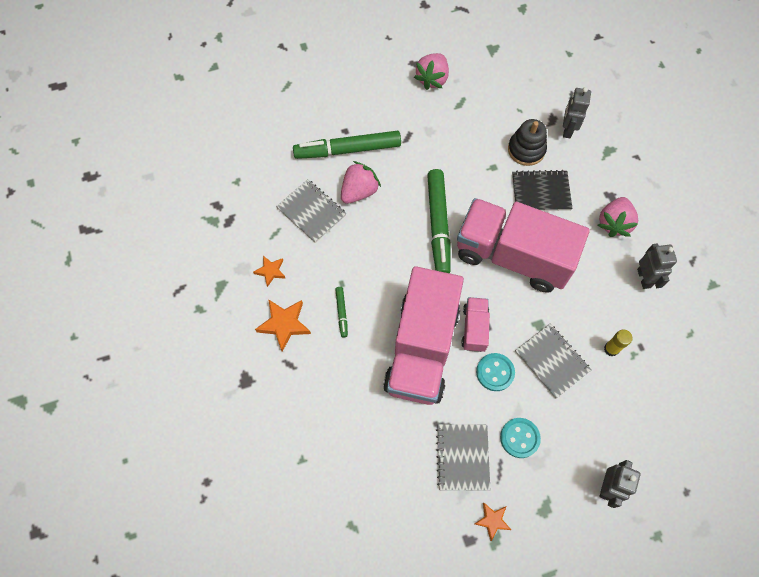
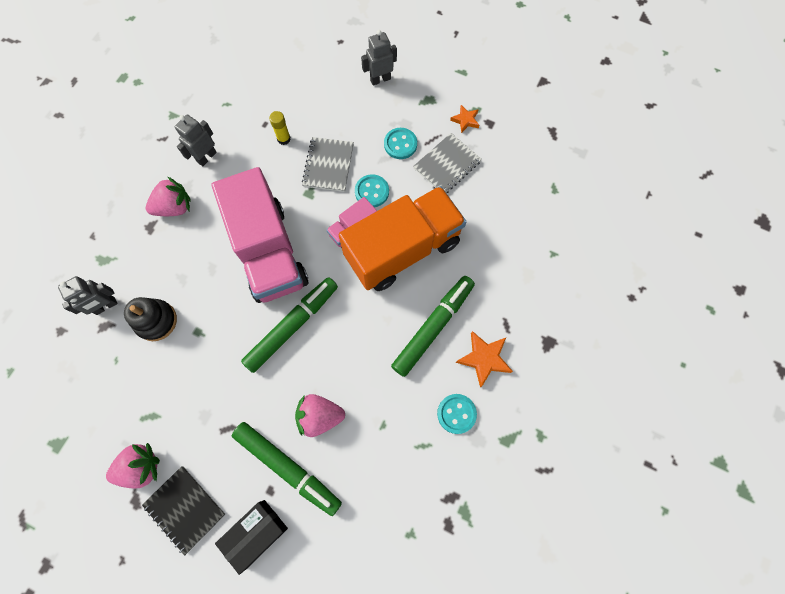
camera: 135 degrees left, 5 degrees up
(270, 271) = (456, 414): orange star -> turquoise button
(311, 212) = (375, 436): grey notebook -> none
(330, 106) = (255, 533): none -> black box
(341, 313) = (433, 327): green marker -> green marker, size x2.25
(422, 349) = (402, 249): pink truck -> orange truck
(541, 192) = (190, 277): black notebook -> black notebook (185, 509)

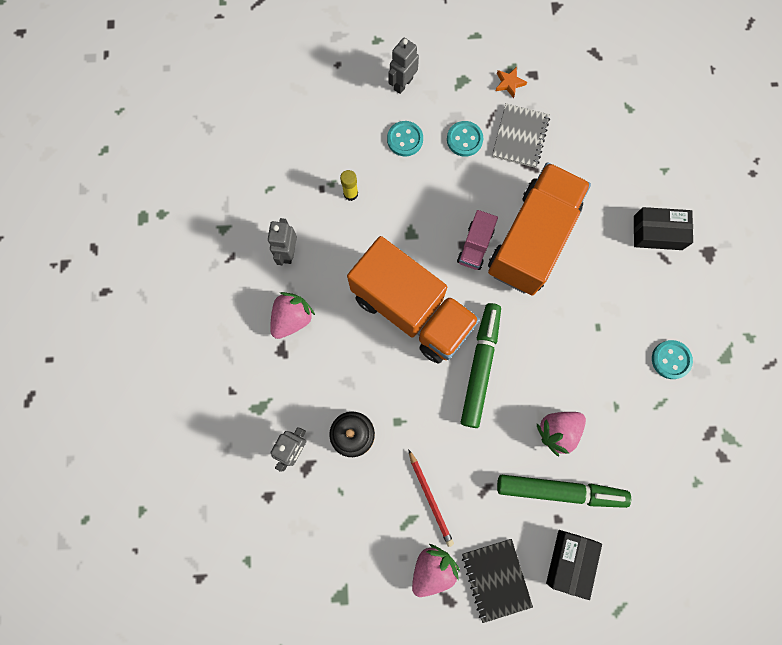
camera: 30 degrees left, 5 degrees up
(179, 408) = (430, 498): none -> red pencil
(185, 509) = (496, 579): black notebook -> black notebook turned 60 degrees clockwise
(269, 252) = (412, 310): pink truck -> orange truck
(328, 165) = (411, 197): grey notebook -> none
(372, 192) = (468, 200): turquoise button -> turquoise button (405, 139)
(433, 327) = (603, 295): green marker -> none
(484, 358) = (664, 298): orange star -> none
(514, 301) = (657, 233): none -> black box

